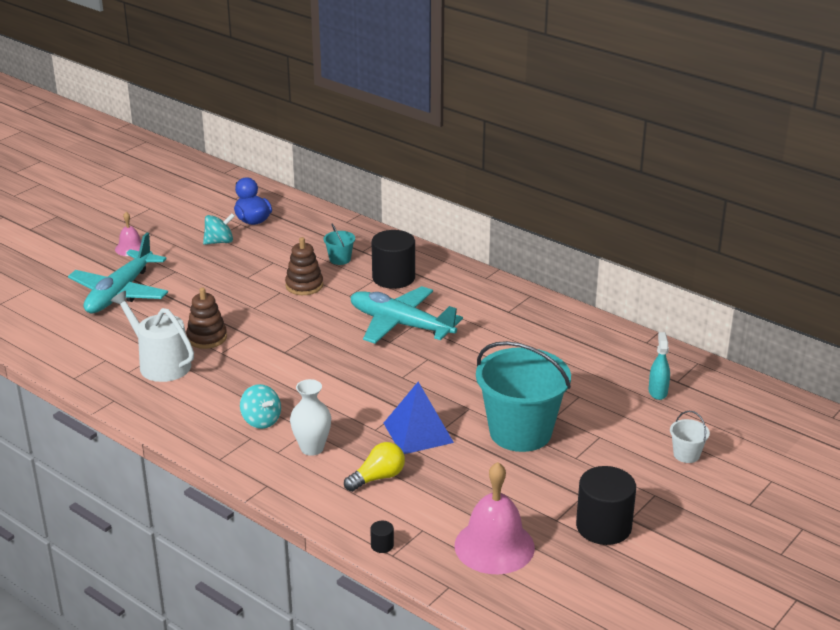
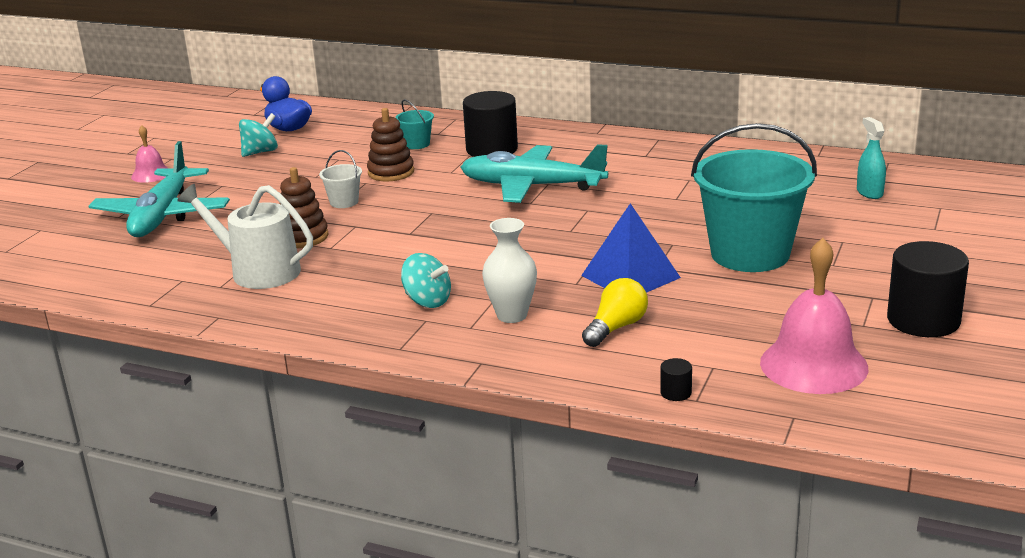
camera: 15 degrees left, 5 degrees down
(686, 454) = (952, 239): white bucket -> white bucket (344, 202)

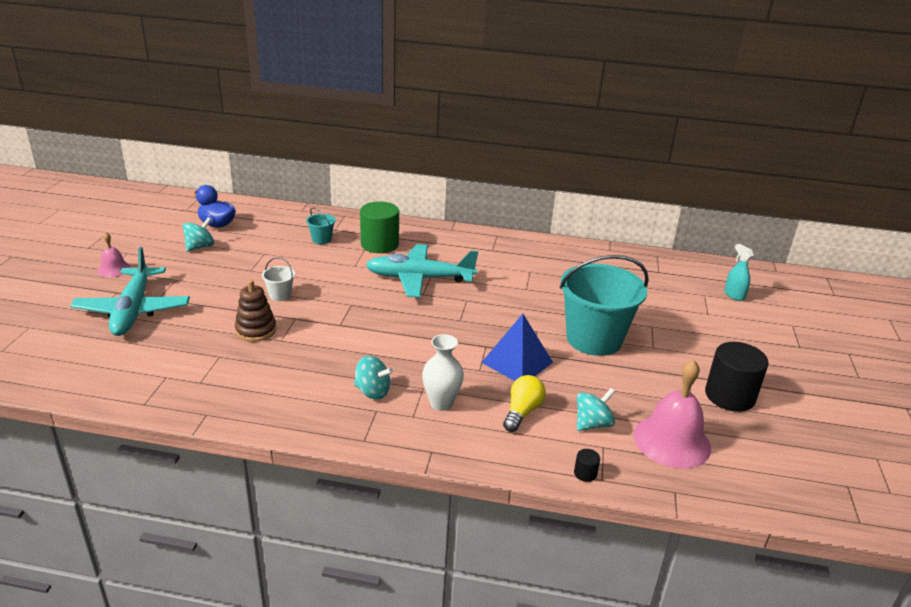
camera: 15 degrees left, 5 degrees up
(258, 271) = (228, 365): white watering can -> none
(391, 172) = (309, 266): brown stacking toy -> none
(491, 149) = (379, 244): black cylinder -> green cylinder
(708, 343) = (592, 424): none -> turquoise spinning top
(869, 193) = (655, 282): turquoise spray bottle -> turquoise spray bottle (734, 295)

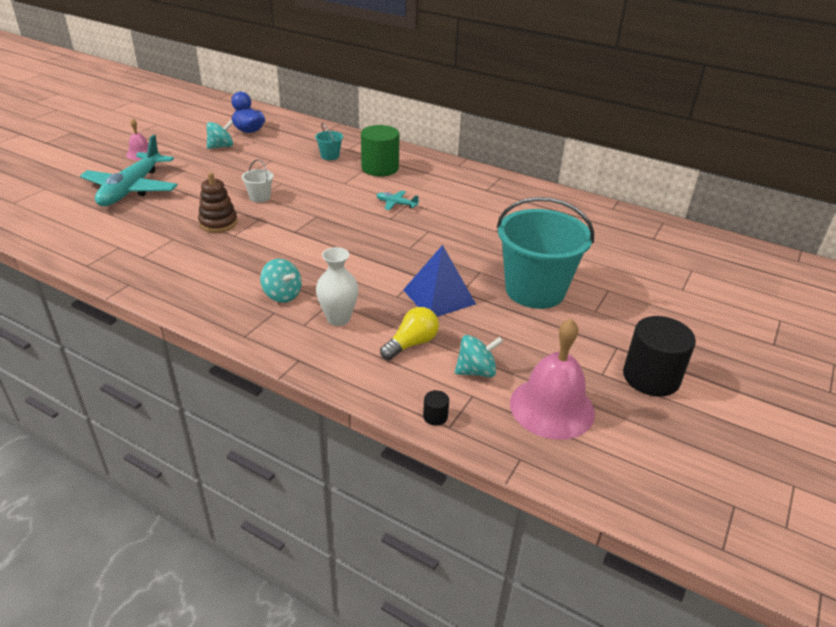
camera: 20 degrees right, 5 degrees up
(419, 278) = (396, 204): turquoise plane -> turquoise plane, size x0.41
(734, 295) = (727, 276): turquoise spray bottle -> none

